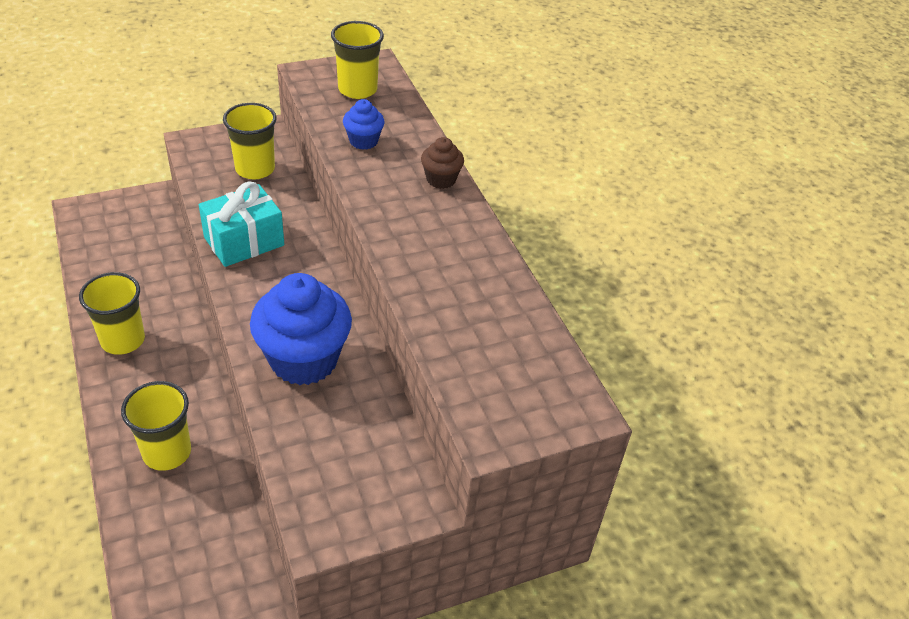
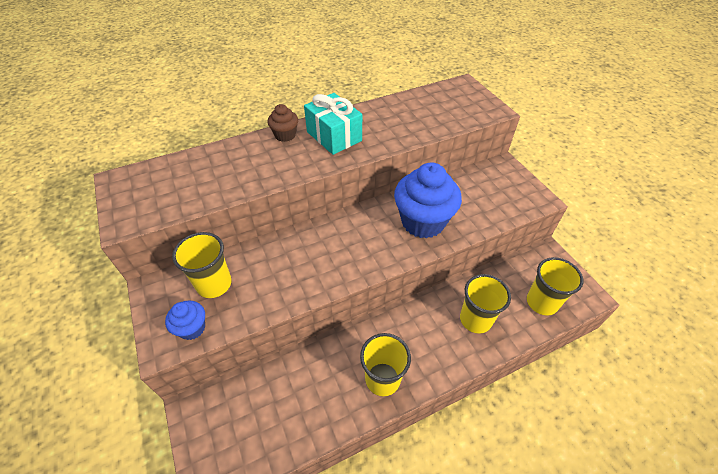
camera: 90 degrees left, 5 degrees up
(244, 241) = (311, 274): turquoise gift -> turquoise gift (334, 136)
(357, 89) = (161, 186): yellow cup -> yellow cup (541, 302)
(363, 141) = (238, 175): blue cupcake -> blue cupcake (192, 328)

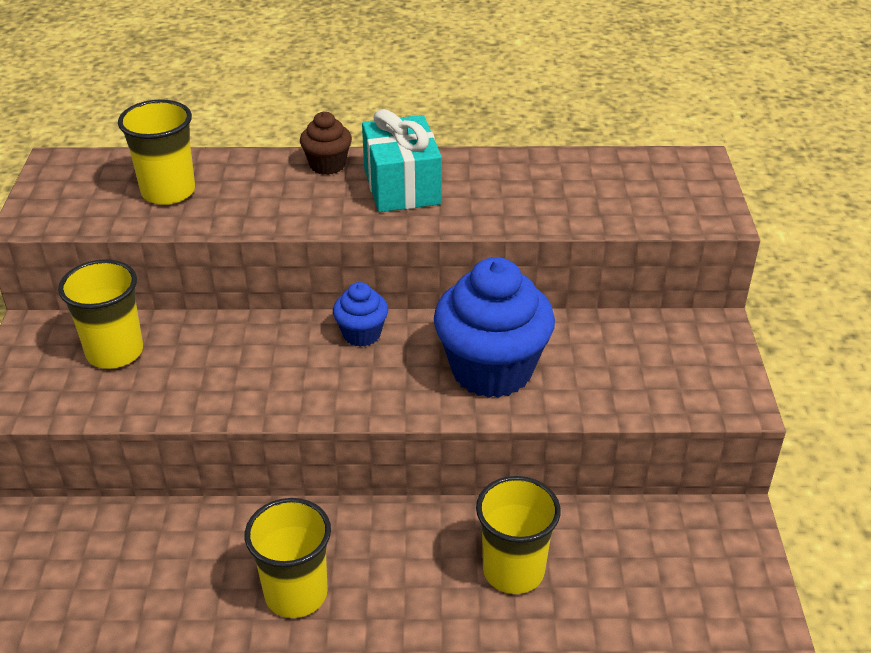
camera: 25 degrees right, 10 degrees down
(192, 328) = (50, 397): blue cupcake -> blue cupcake (361, 334)
(541, 302) = (658, 591): yellow cup -> yellow cup (168, 192)

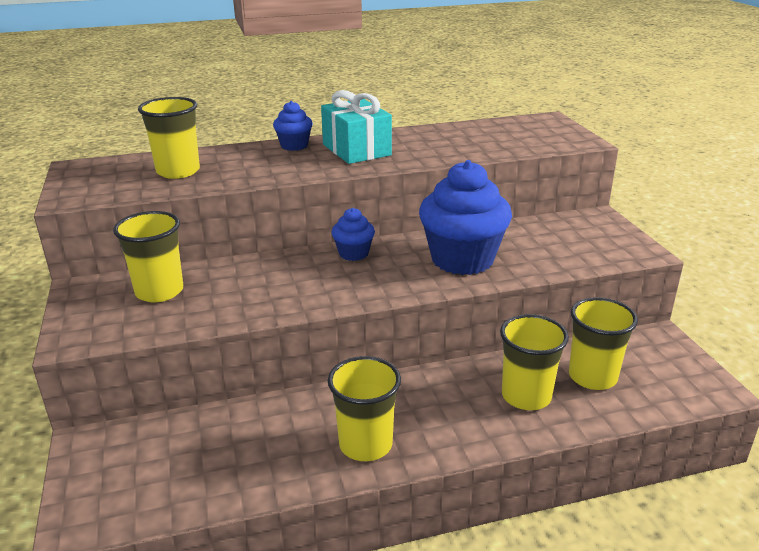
camera: 15 degrees left, 10 degrees down
(327, 165) = (294, 146): brown cupcake -> blue cupcake
(611, 561) = (592, 377): none -> yellow cup

